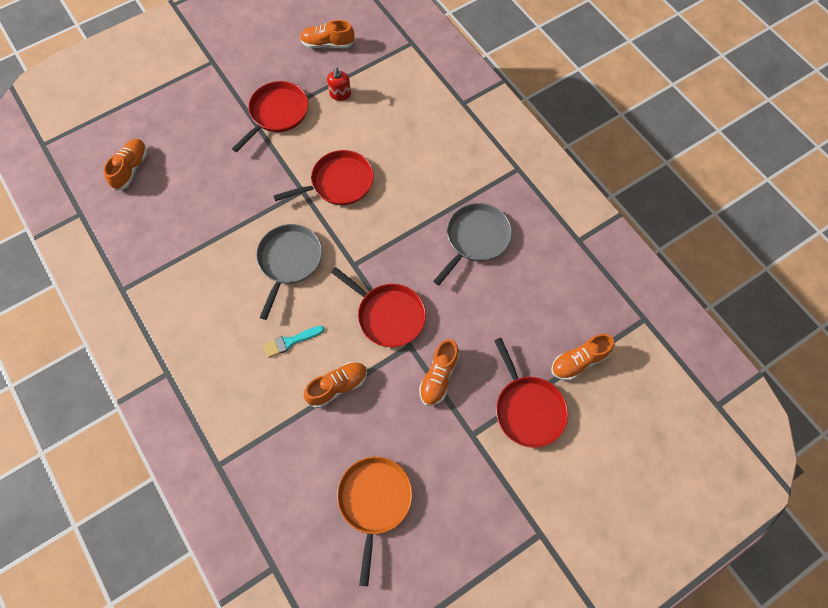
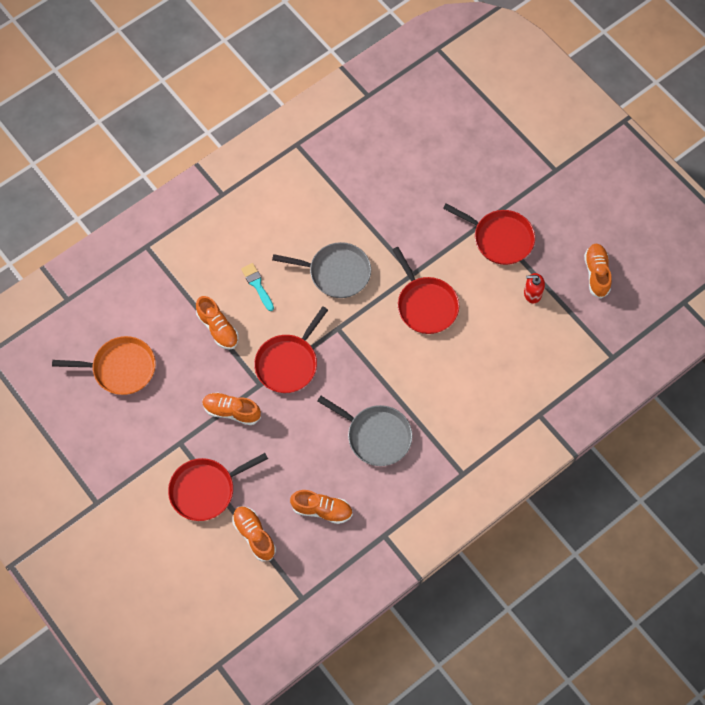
camera: 85 degrees right, 0 degrees up
(131, 169) = (419, 125): orange shoe -> orange shoe (322, 510)

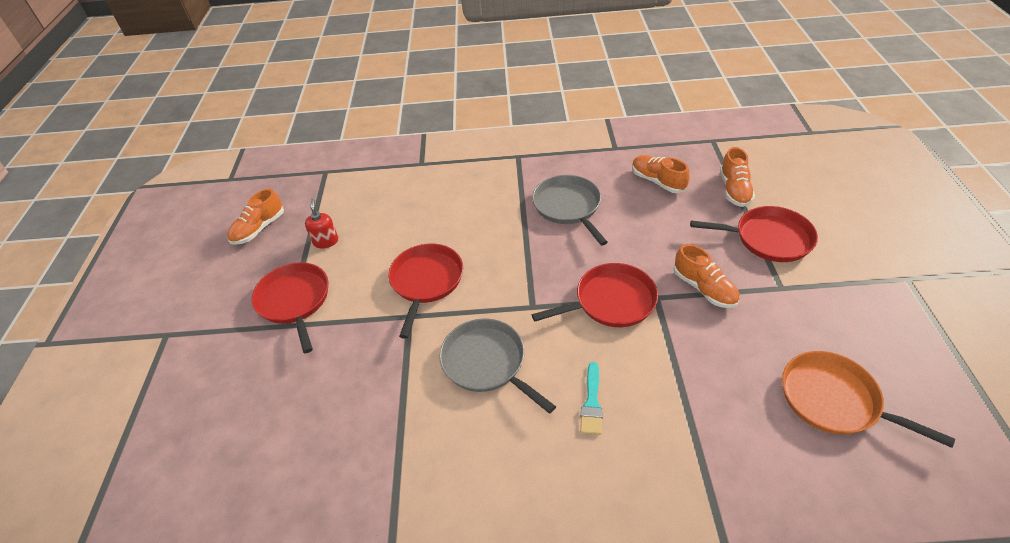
camera: 140 degrees left, 20 degrees down
(218, 328) = (674, 379): orange shoe -> none
(532, 293) = (326, 241): red soap dispenser -> red soap dispenser turned 135 degrees counterclockwise

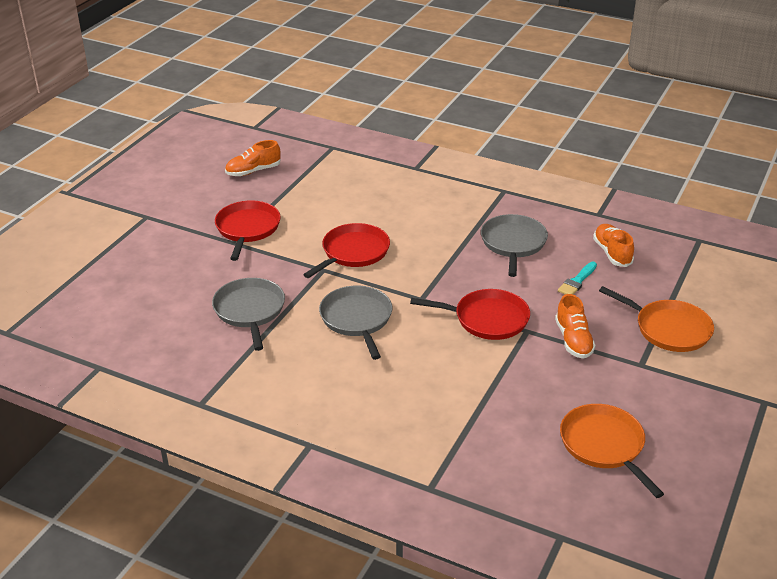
camera: 25 degrees right, 10 degrees down
(326, 241) = (297, 198): red soap dispenser -> none
(363, 408) = (250, 311): none -> grey pan
(592, 403) = (413, 372): turquoise brush -> turquoise brush (577, 281)
(734, 190) = (677, 284): orange shoe -> none
(769, 238) = (669, 329): red pan -> orange pan

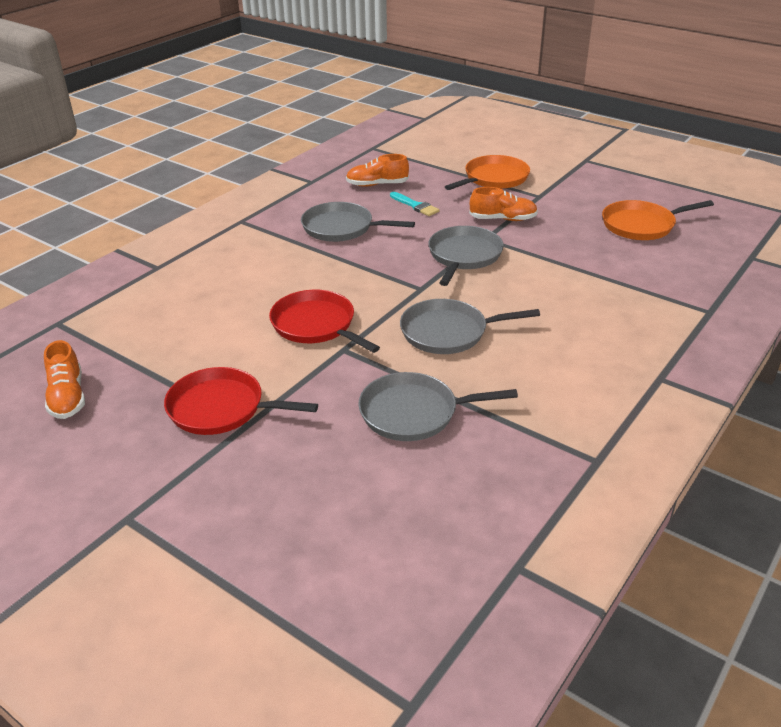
camera: 80 degrees left, 0 degrees up
(487, 319) = (464, 256): red pan -> grey pan

